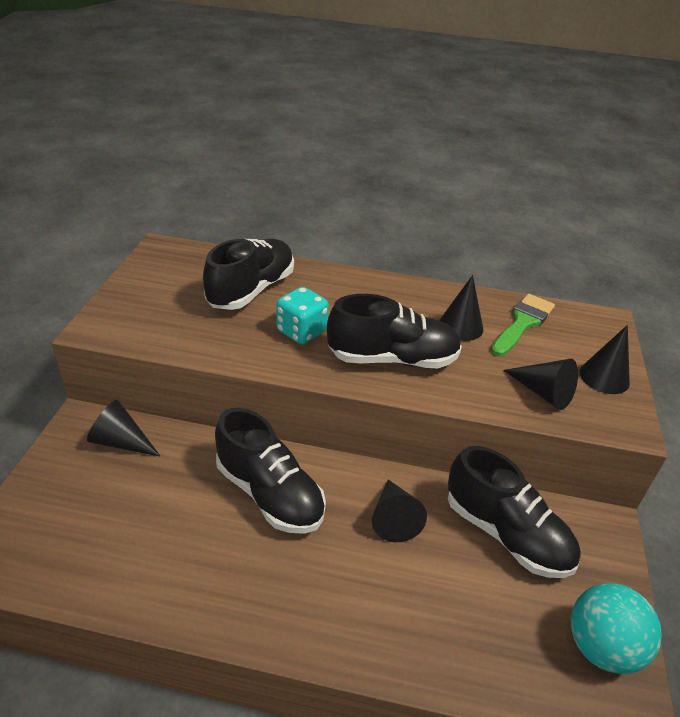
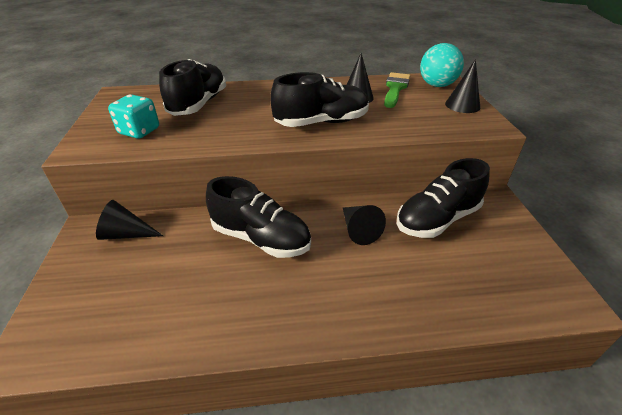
camera: 15 degrees left, 0 degrees up
(301, 331) = (248, 120): turquoise dice -> turquoise dice (139, 131)
(506, 534) = (437, 219): black shoe -> black shoe turned 120 degrees clockwise
(543, 393) = (431, 120): black cone -> none
(601, 647) = (534, 268): turquoise ball -> turquoise ball (437, 85)

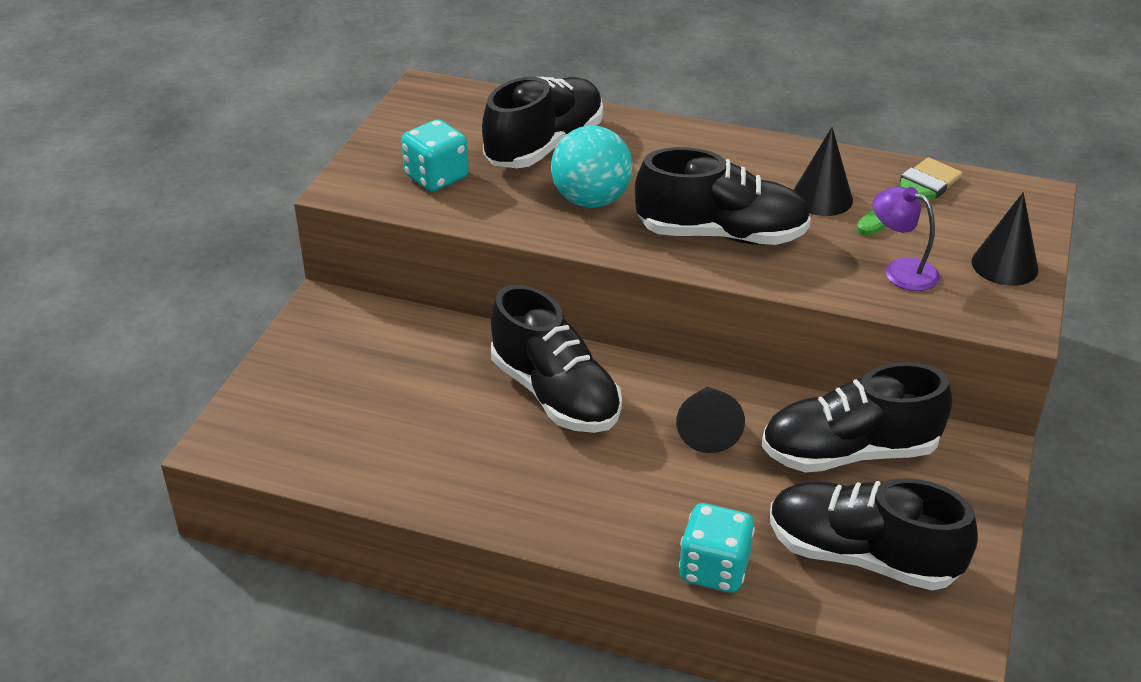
camera: 25 degrees right, 0 degrees up
(126, 234) = (374, 330): black cone -> none
(421, 118) = (901, 270): none -> purple lamp
(424, 319) = (714, 569): none -> turquoise dice
(437, 85) = (1000, 208): turquoise ball -> turquoise ball (591, 200)
(492, 276) = (862, 556): none -> black shoe

